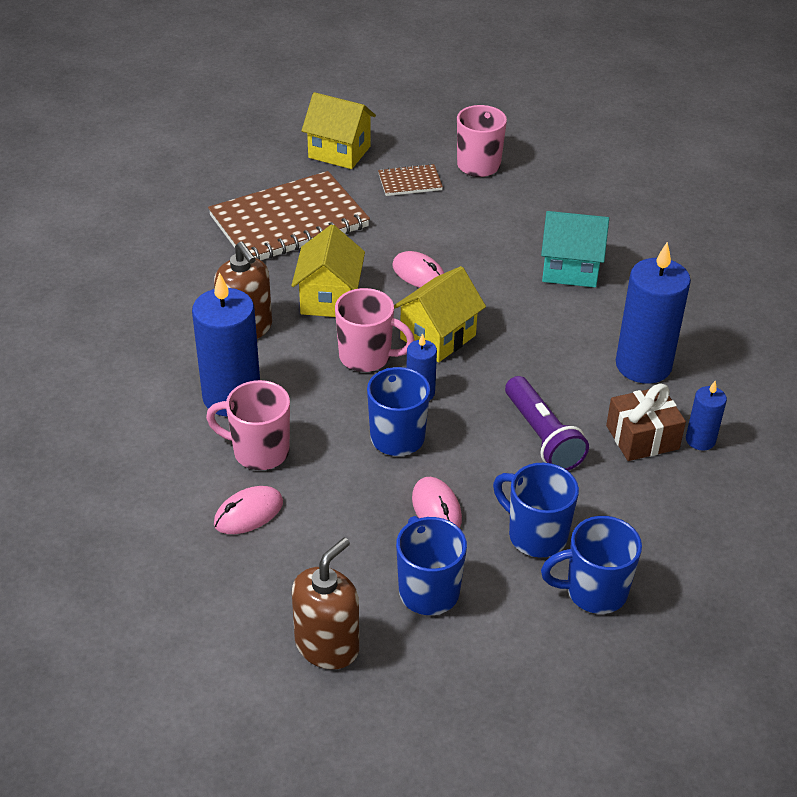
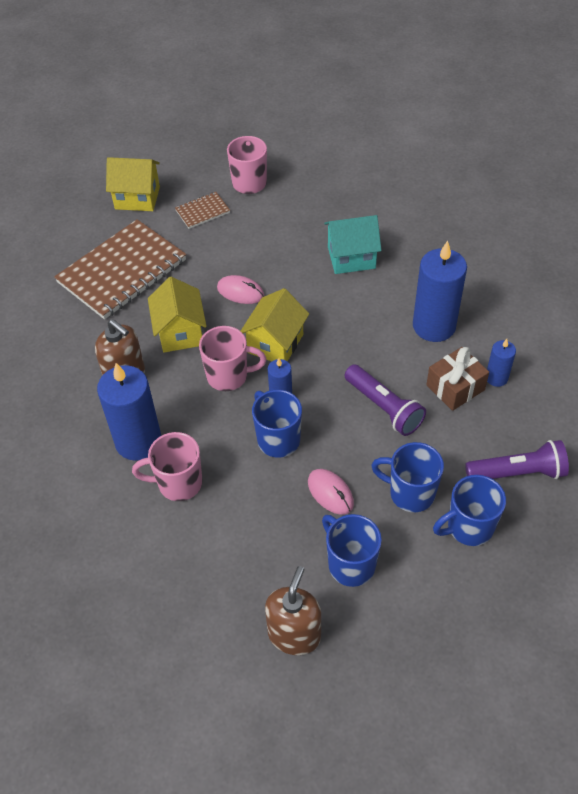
camera: 15 degrees left, 10 degrees up
(248, 513) = (191, 540): pink mouse -> none
(684, 549) = (518, 472): none -> purple flashlight

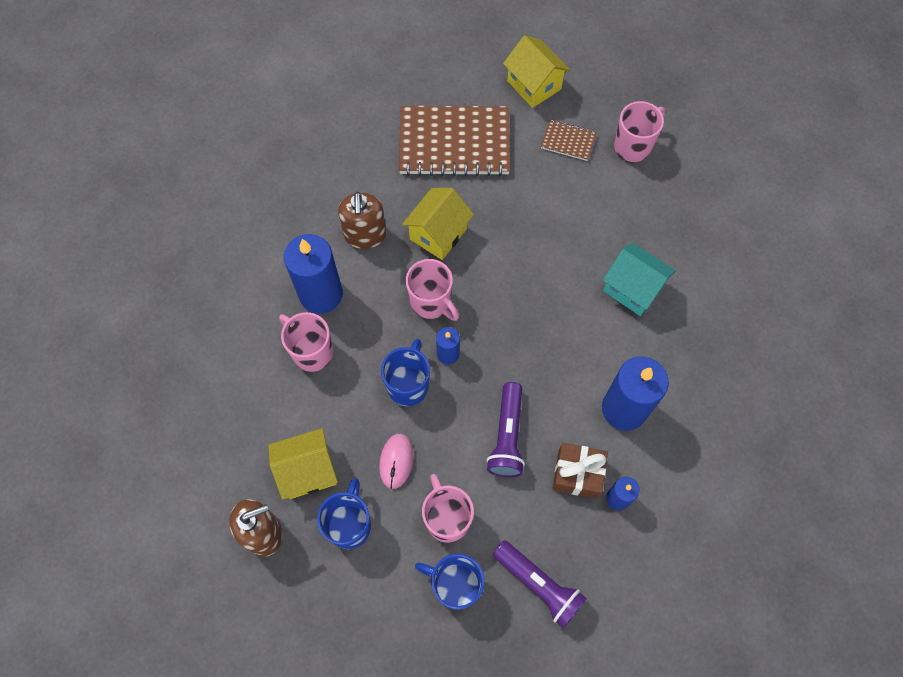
camera: 45 degrees right, 15 degrees up
(240, 292) = (516, 240): pink mouse -> none
(275, 343) = (492, 308): yellow house -> yellow house (308, 470)
(410, 493) = (447, 518): blue mug -> pink mug

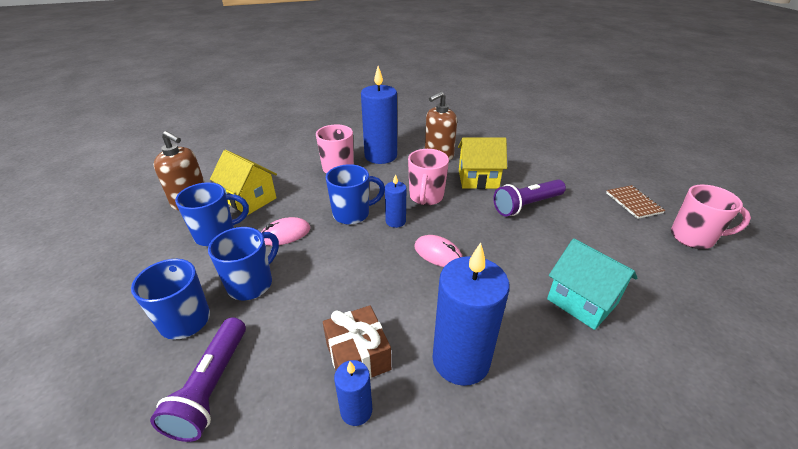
camera: 55 degrees right, 30 degrees down
(447, 518) = (251, 284): pink mug -> blue mug
(454, 143) = (547, 159): brown notebook -> none
(507, 436) = (356, 285): purple flashlight -> purple flashlight (526, 205)
(515, 349) = (438, 254): none -> pink mouse
(534, 85) = (640, 170): yellow house -> none
(632, 288) = (582, 301): turquoise house -> turquoise house turned 45 degrees counterclockwise

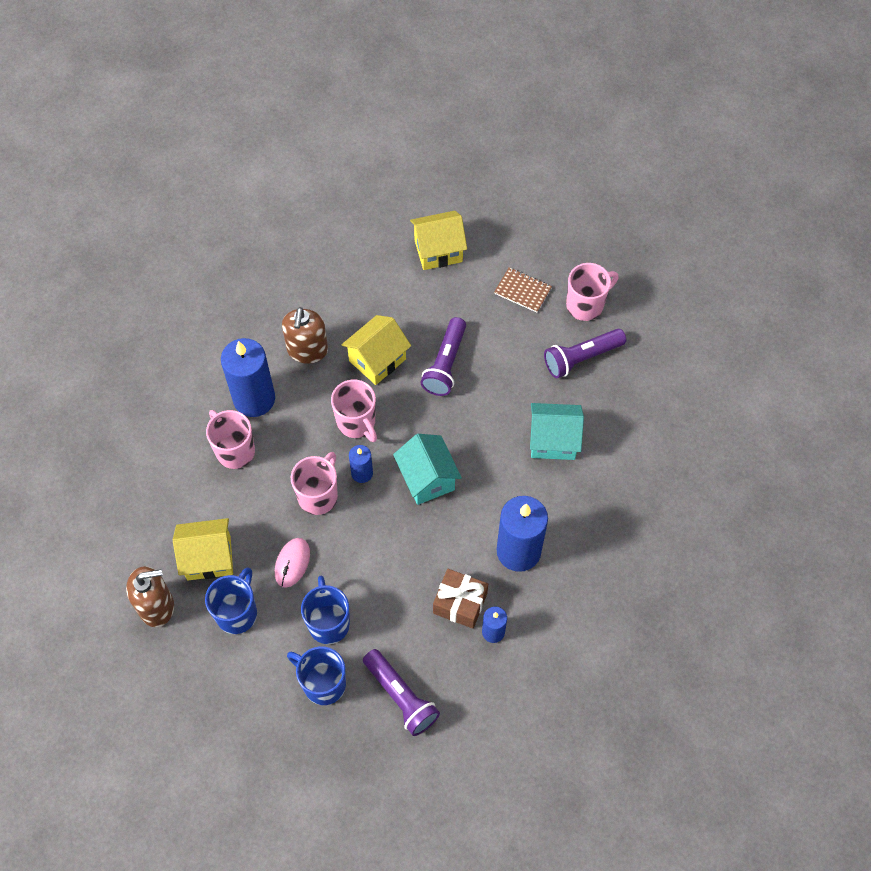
camera: 45 degrees left, 25 degrees up
(352, 214) = (318, 495): blue mug -> pink mug
(438, 254) = (427, 479): pink mouse -> turquoise house
(579, 158) = (438, 251): none -> yellow house
(662, 265) = (581, 358): none -> purple flashlight

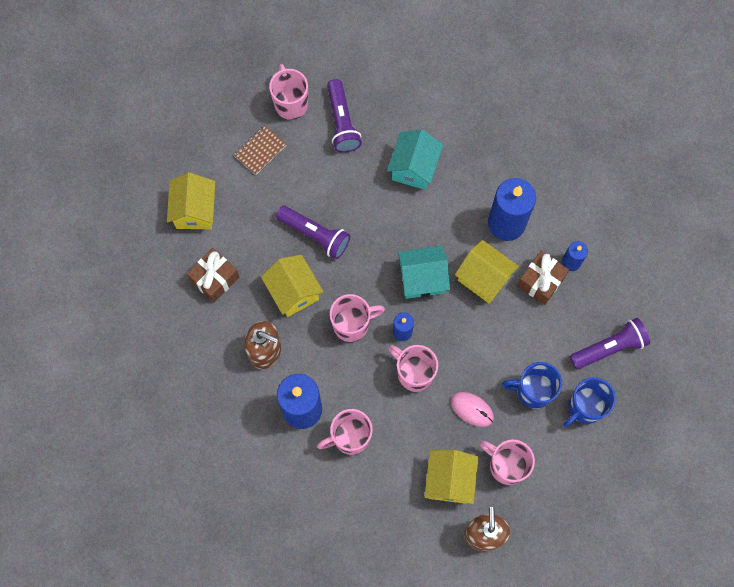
camera: 75 degrees left, 10 degrees up
(237, 613) = (506, 465): blue mug -> pink mug
(371, 286) = (214, 279): none -> brown gift
(446, 541) = (484, 278): none -> yellow house

